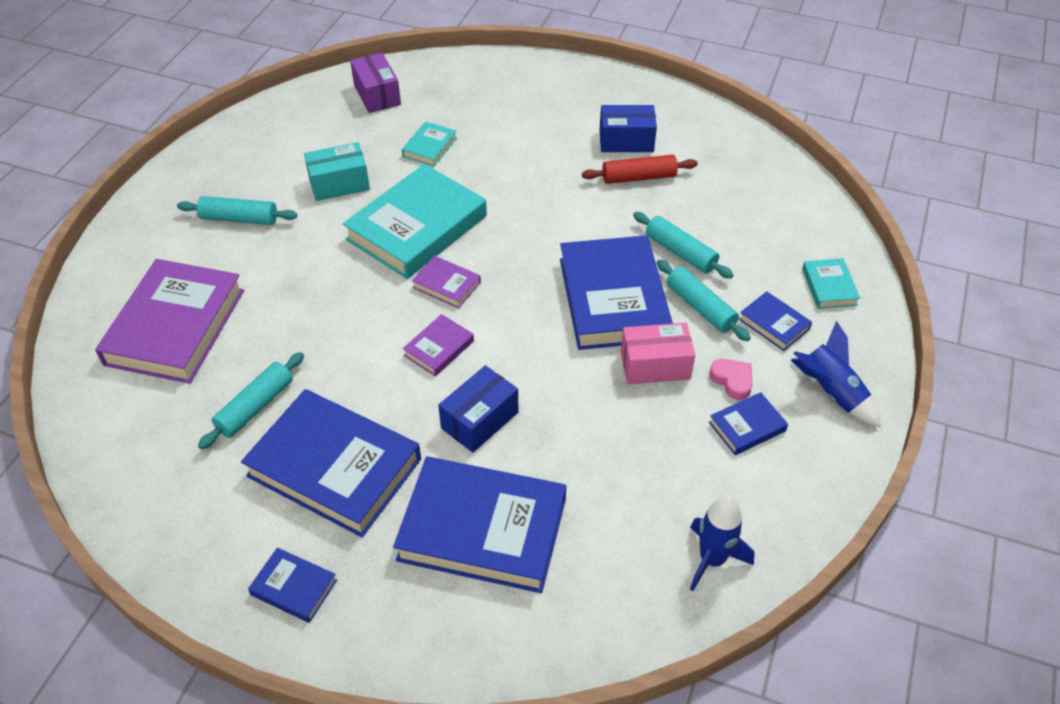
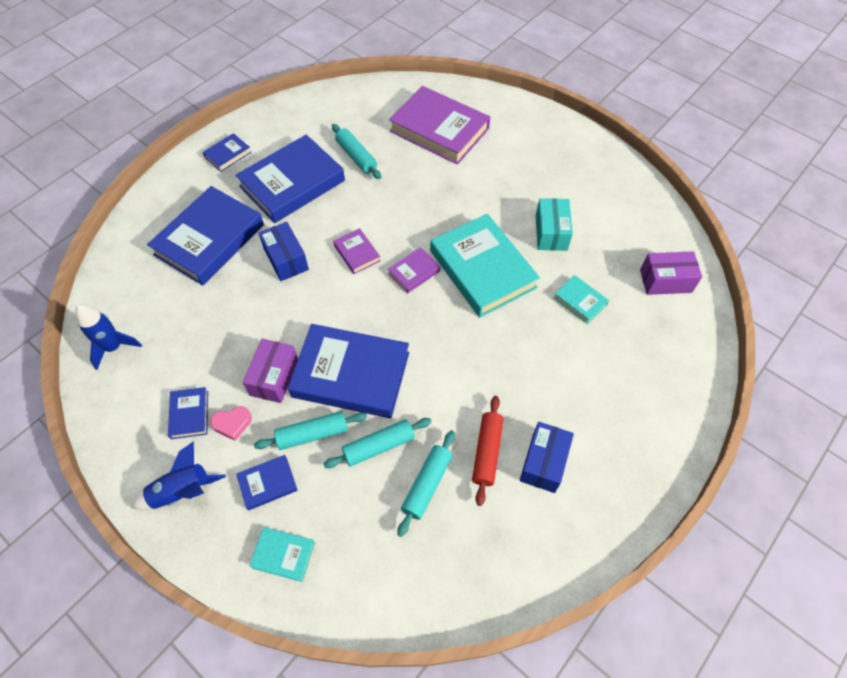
camera: 110 degrees right, 10 degrees up
(239, 219) = (531, 171): turquoise rolling pin -> turquoise rolling pin (427, 484)
(655, 365) = (274, 377): pink box -> purple box

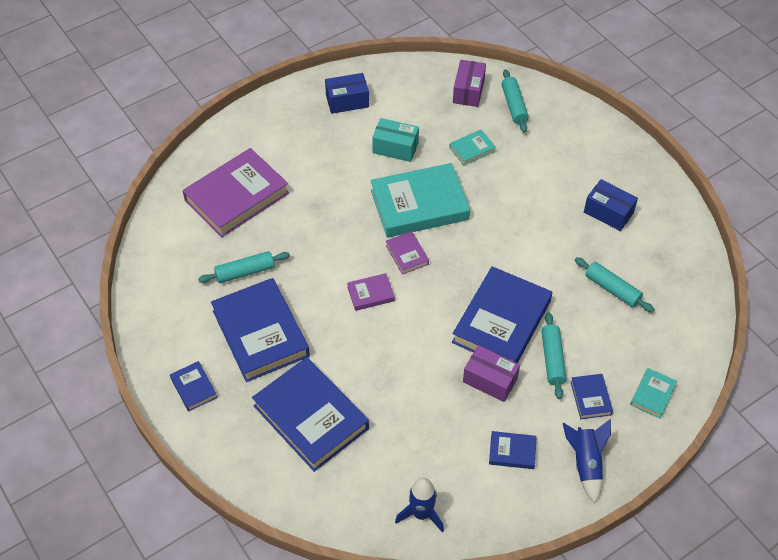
camera: 75 degrees left, 5 degrees down
(232, 424) = (529, 418): pink heart -> none
(286, 259) = (359, 352): blue box -> blue box (347, 101)
(379, 446) = (573, 314): turquoise rolling pin -> turquoise rolling pin (514, 105)
(487, 452) = (593, 245): red rolling pin -> none

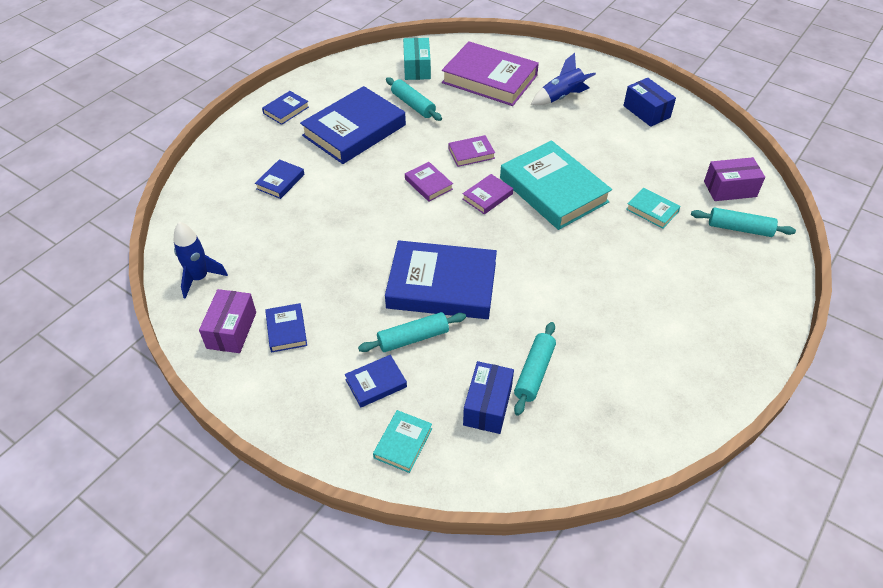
camera: 70 degrees right, 5 degrees down
(311, 417) = (280, 181): blue book -> blue book, size x0.46
(343, 248) = (471, 153): none -> purple book
(395, 148) = (613, 156): turquoise box -> turquoise box (417, 68)
(490, 380) = (366, 293): purple box -> purple box (231, 330)
(514, 105) = (739, 228): turquoise rolling pin -> turquoise rolling pin turned 45 degrees clockwise
(585, 463) = (290, 396): blue rocket -> blue rocket (561, 97)
(608, 212) = (644, 346): blue box -> blue box (487, 406)
(652, 395) = (403, 443): turquoise book -> turquoise book turned 75 degrees counterclockwise

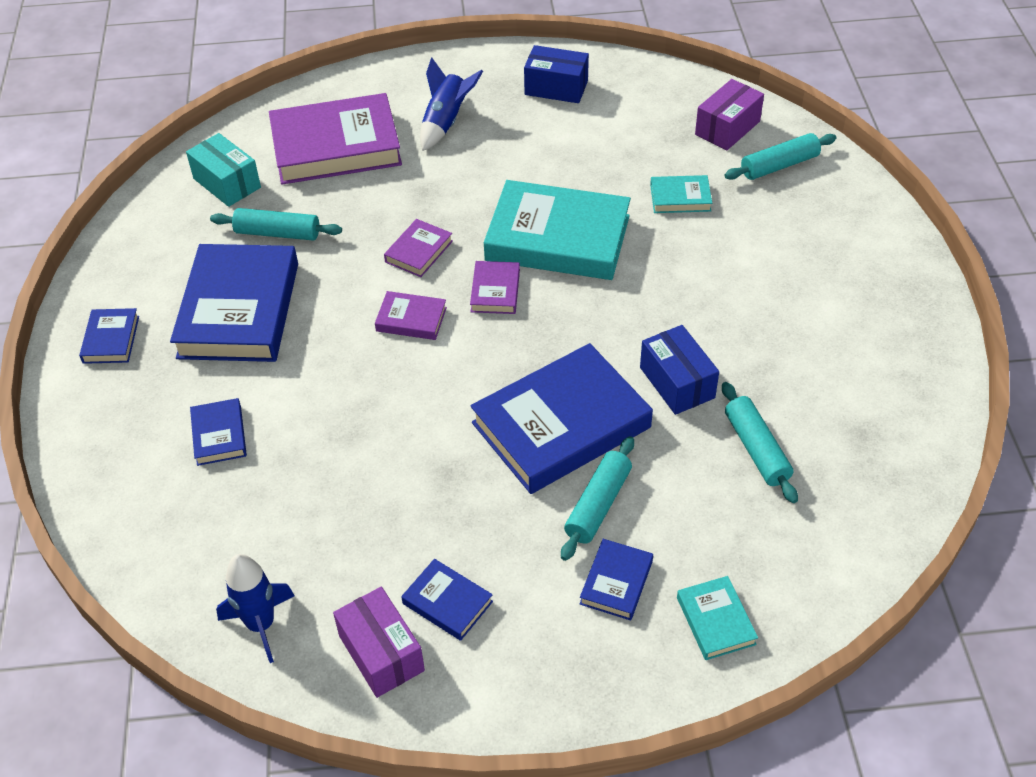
camera: 40 degrees left, 0 degrees up
(487, 406) = (751, 517): blue box -> blue box (677, 382)

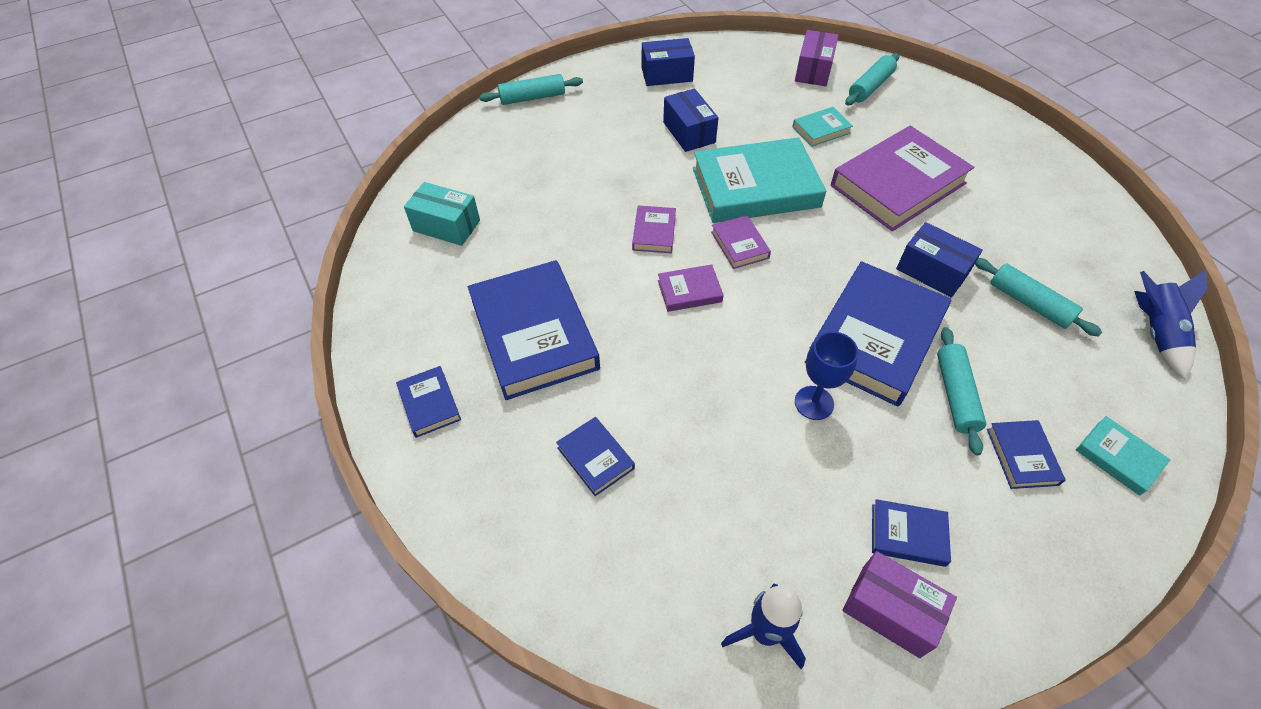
camera: 25 degrees left, 5 degrees up
(277, 233) = (522, 255): turquoise rolling pin -> turquoise rolling pin (532, 98)
(336, 146) = (522, 167): purple book -> purple book (897, 184)
(446, 122) = (600, 123): blue rocket -> blue rocket (1155, 333)
(451, 461) = (814, 403): none -> blue goblet
(532, 159) = (689, 132): none -> blue box

